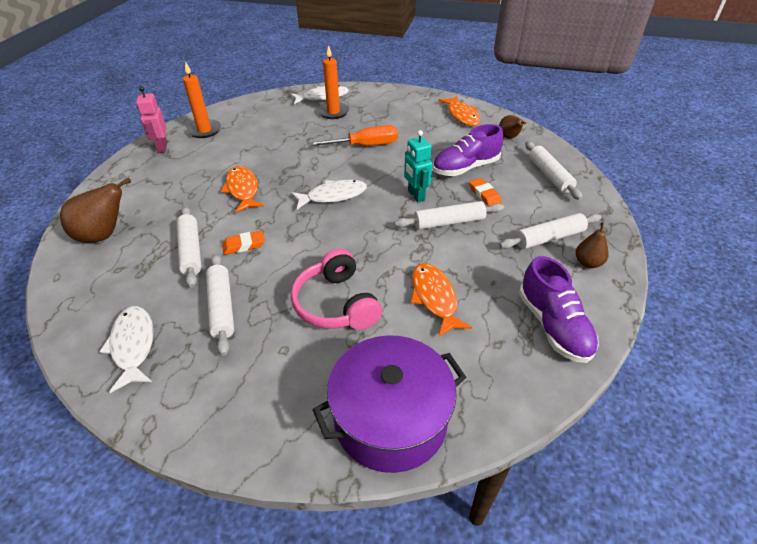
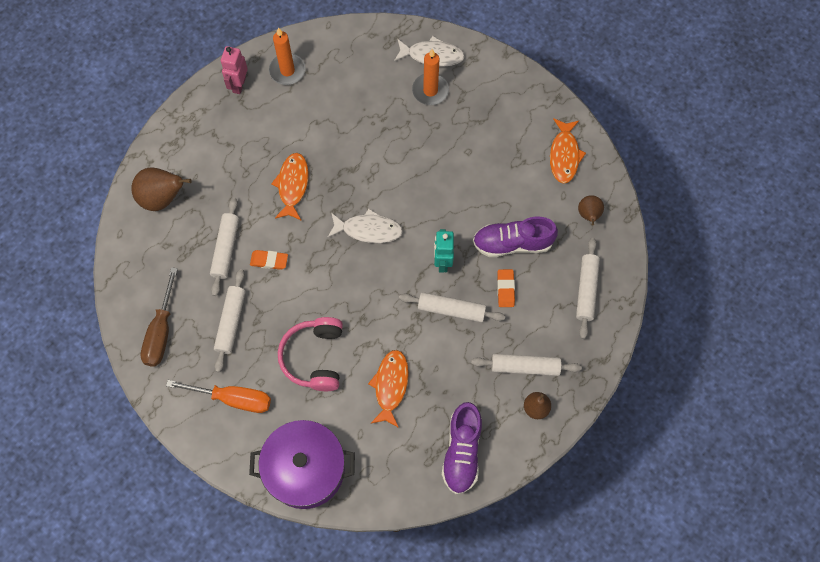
camera: 25 degrees right, 25 degrees up
(133, 346) = (161, 331): white fish -> brown screwdriver
(364, 146) = (433, 165): orange screwdriver -> orange screwdriver (232, 398)

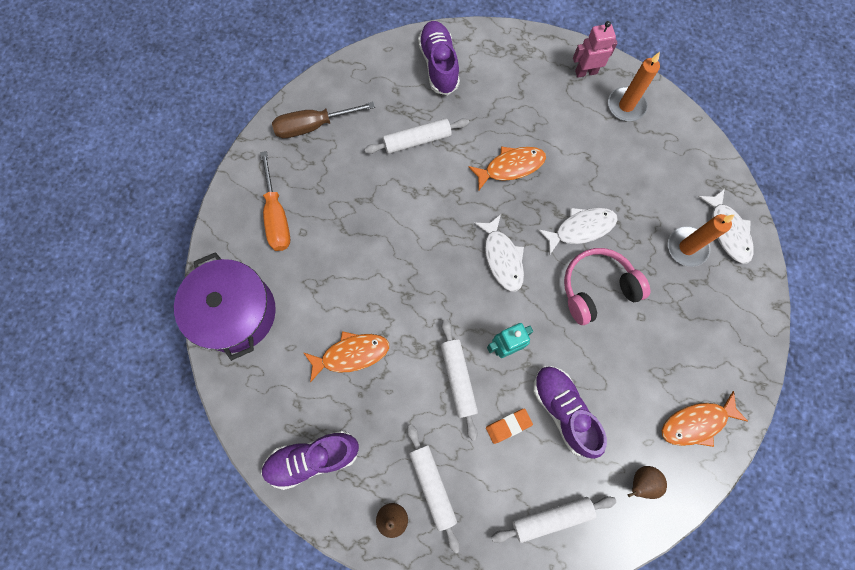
camera: 65 degrees right, 5 degrees up
(162, 198) = (439, 65): brown pear -> purple shoe
(231, 322) = (348, 179): white rolling pin -> none
(269, 261) = (424, 183): orange eraser -> none
(314, 357) = (348, 269): pink headphones -> pink headphones (597, 288)
(375, 158) = (580, 229): none -> white fish

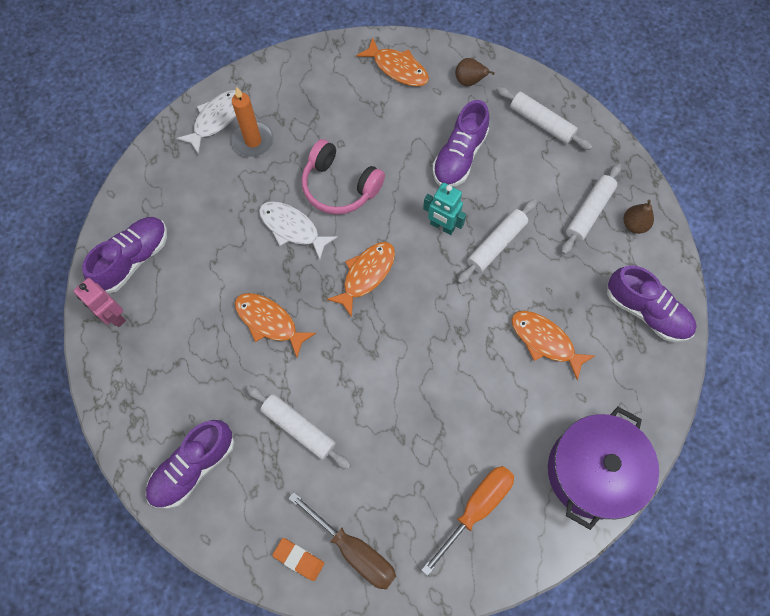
camera: 125 degrees left, 5 degrees down
(502, 258) = (366, 275): white fish -> orange fish
(508, 426) = (502, 187): orange eraser -> orange eraser (299, 559)
(626, 106) = (133, 259): orange candle -> purple shoe

